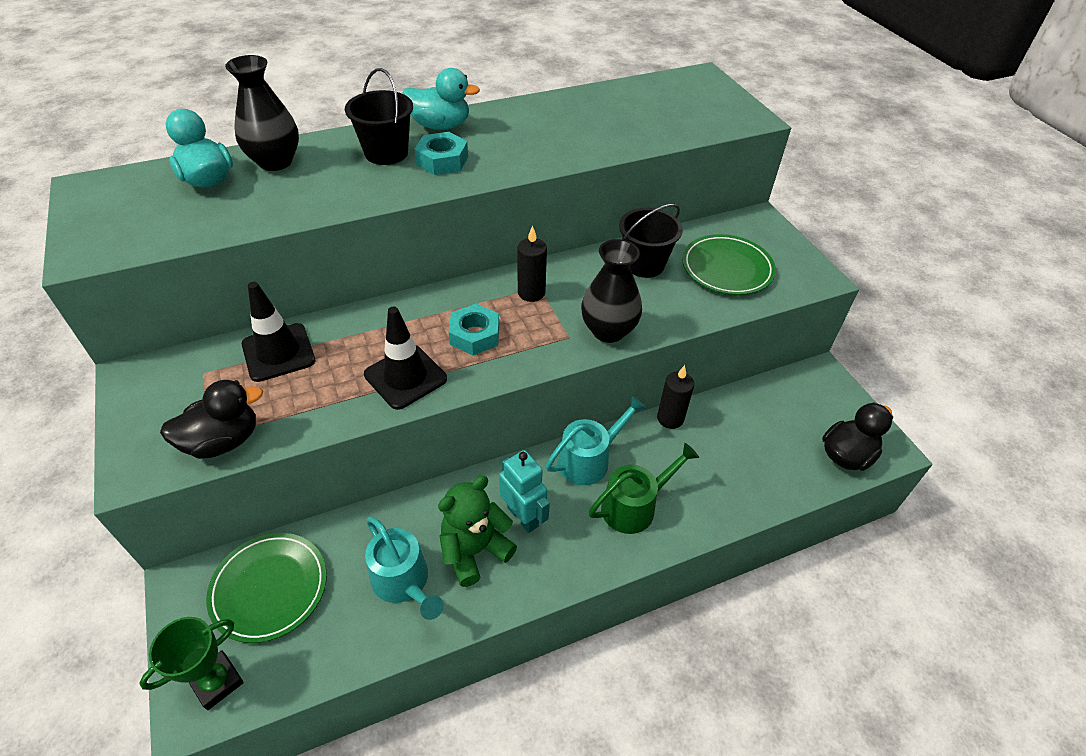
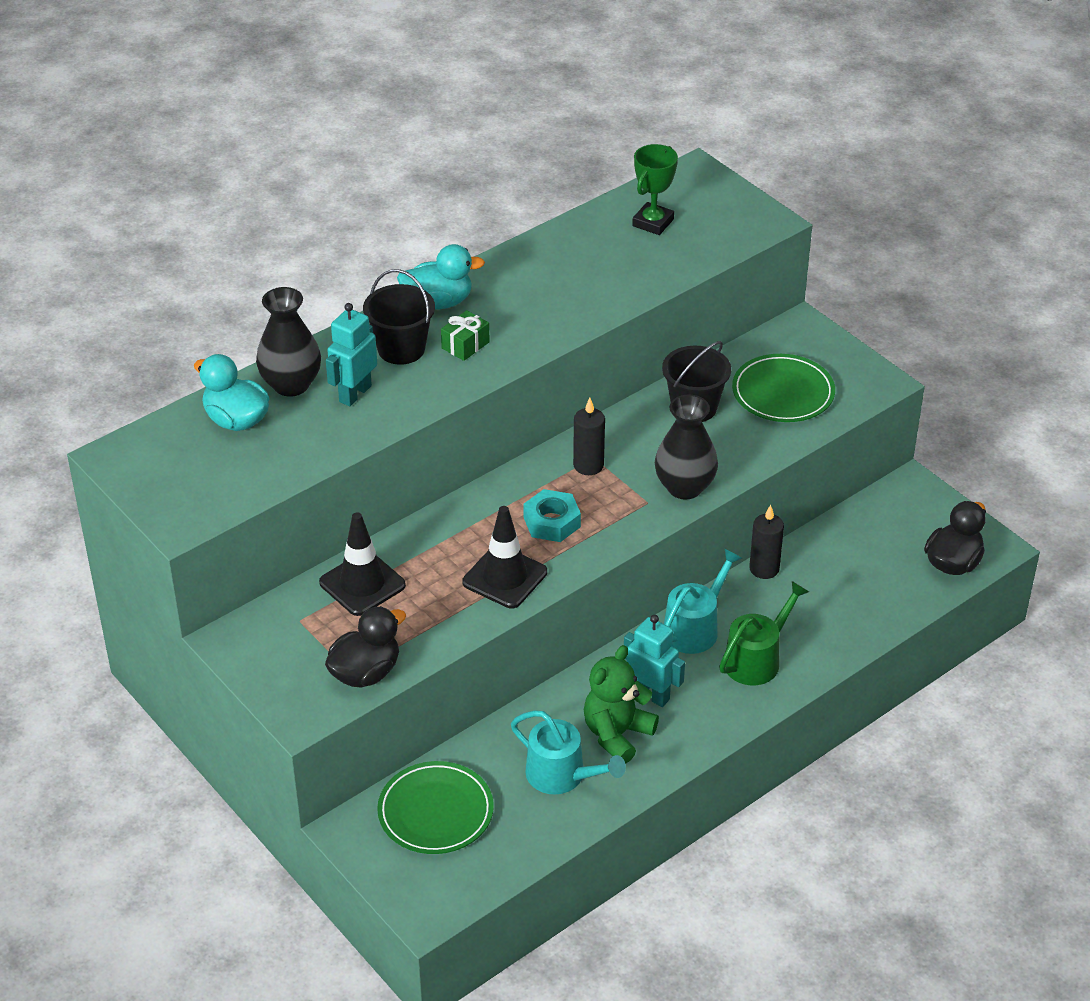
camera: 15 degrees left, 5 degrees down
(217, 682) = (434, 889): green trophy -> green trophy (653, 222)
(322, 179) = (355, 394): none -> turquoise robot
(442, 160) = (465, 345): turquoise nut -> green gift

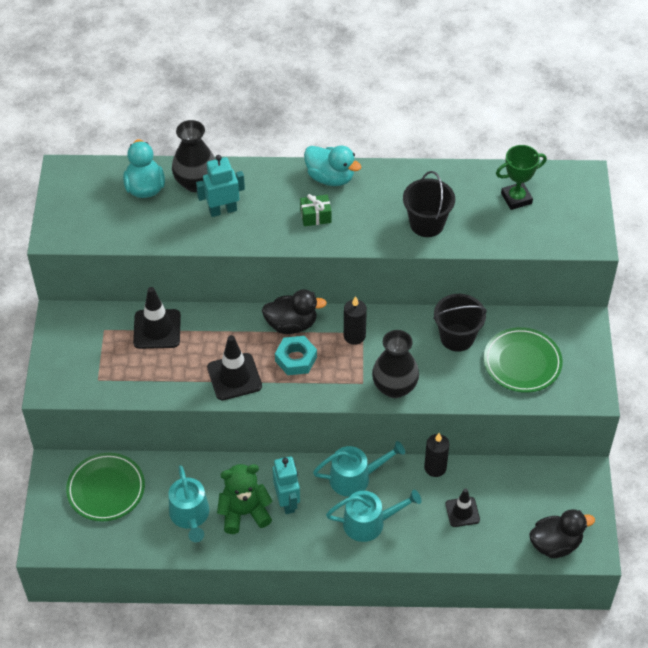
camera: 40 degrees right, 10 degrees up
(365, 673) = (104, 385): black duck -> black duck (291, 324)
(401, 349) = (278, 196): black bucket -> black bucket (427, 224)
(756, 659) = (369, 523): green watering can -> turquoise watering can
(835, 591) = (462, 512): none -> black traffic cone

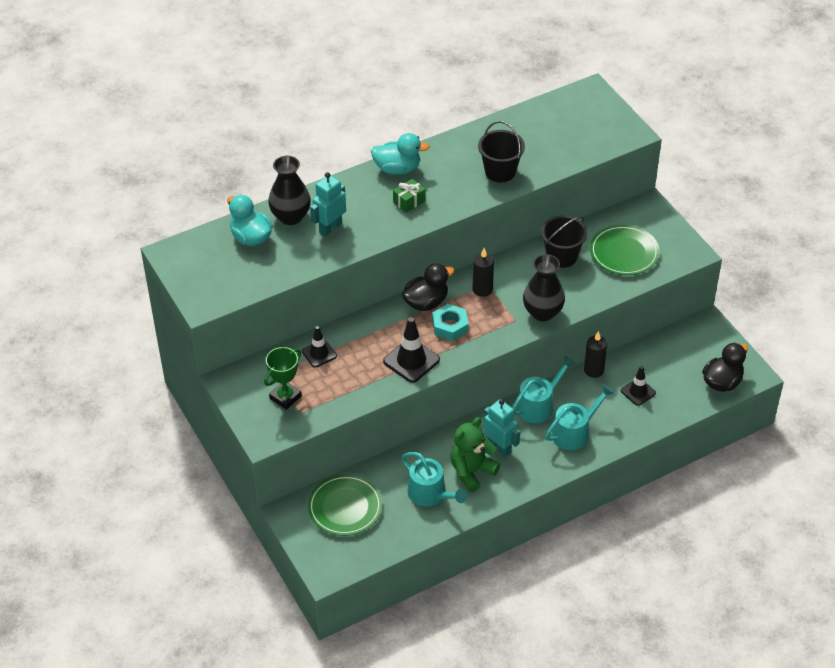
camera: 30 degrees left, 5 degrees down
(157, 329) = (319, 354): black traffic cone -> black traffic cone, size x0.64
(516, 198) = (553, 126): green trophy -> green trophy (285, 397)

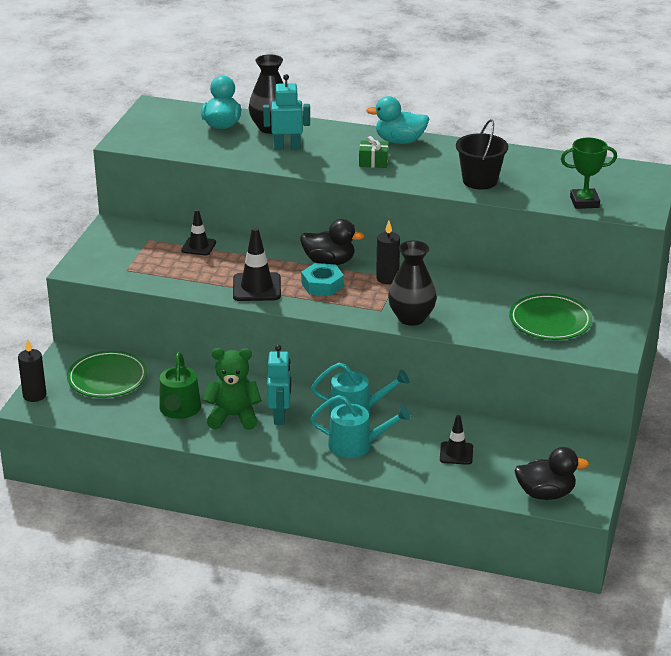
camera: 45 degrees right, 15 degrees down
(285, 397) = (132, 256): green trophy -> green trophy (584, 202)
(397, 169) = (400, 141): turquoise duck -> turquoise duck turned 135 degrees clockwise
(430, 494) = (179, 410): turquoise watering can -> green watering can
(562, 256) = (490, 294): black bucket -> none
(594, 370) = (441, 417): black candle -> black candle (34, 395)

